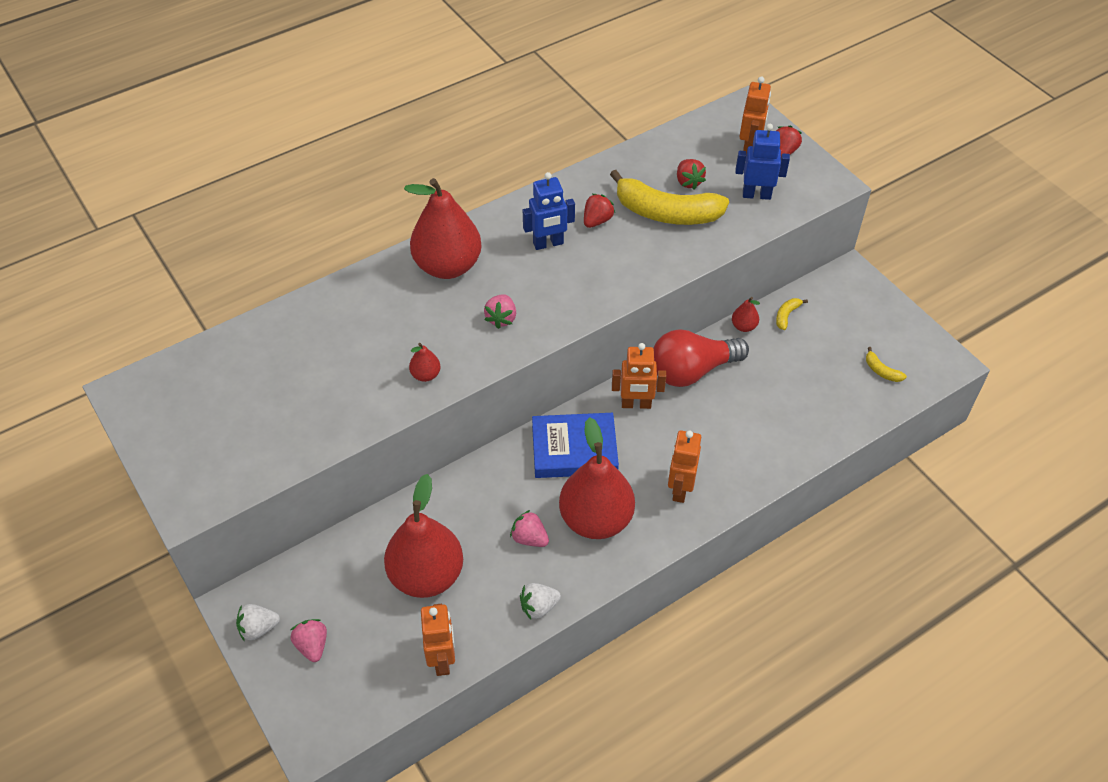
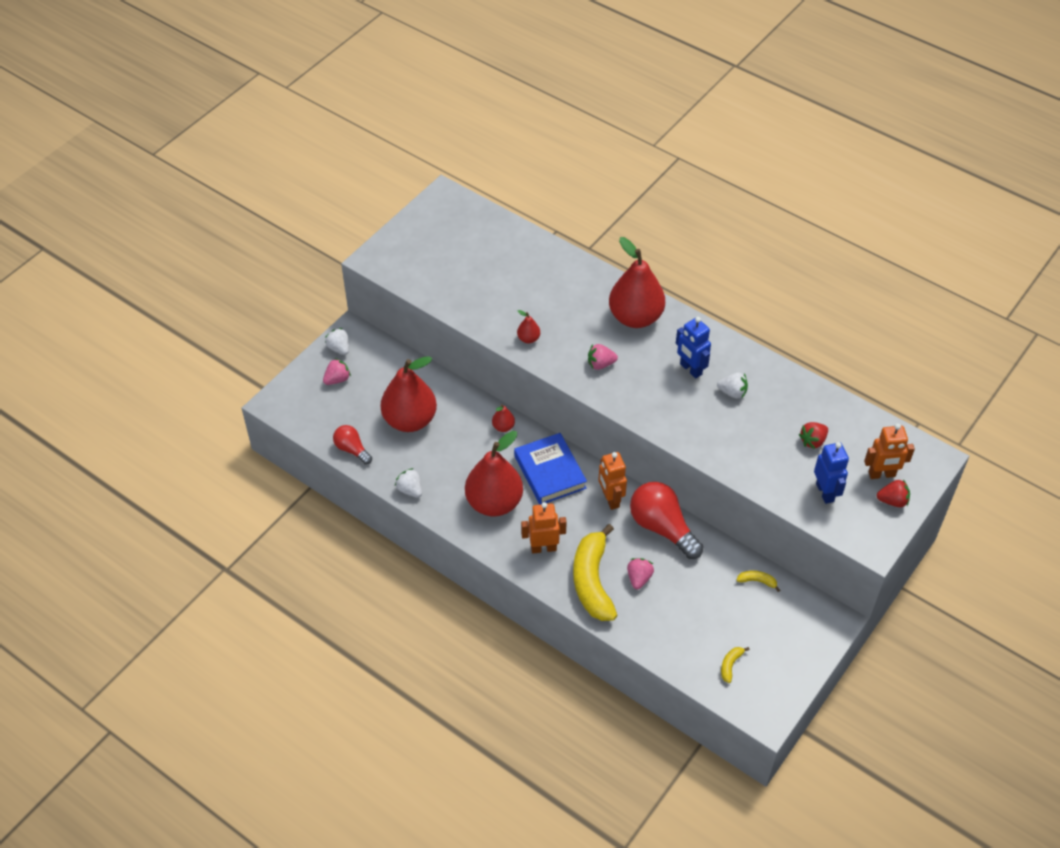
camera: 70 degrees right, 0 degrees up
(442, 659) = (352, 449): orange robot -> red light bulb
(529, 538) = (462, 468): pink strawberry -> pink strawberry (639, 578)
(597, 221) = (732, 392): red strawberry -> white strawberry
(666, 213) = (767, 435): yellow banana -> yellow banana (592, 581)
(743, 326) = (728, 553): red pear -> red pear (503, 427)

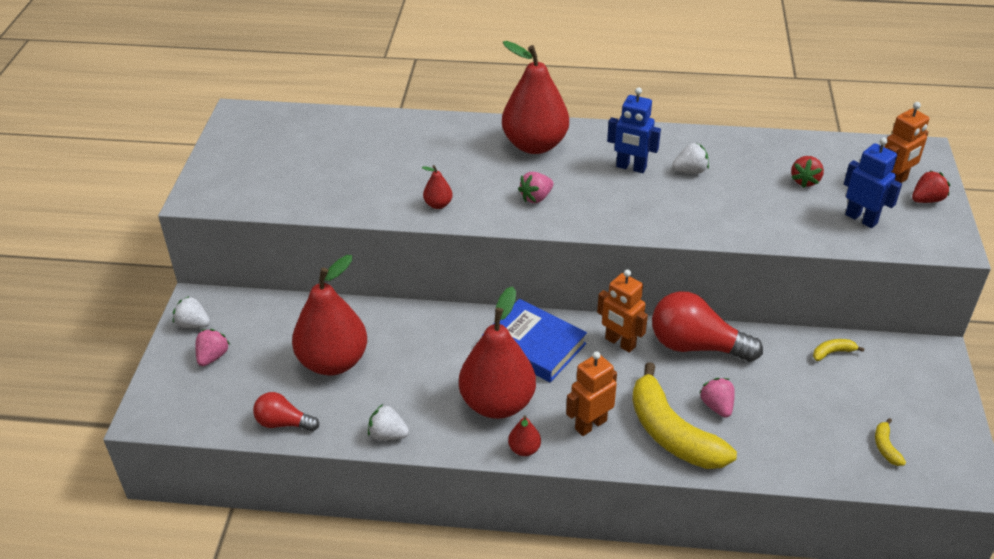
camera: 30 degrees left, 10 degrees down
(503, 427) = (447, 323): red pear -> red pear (524, 449)

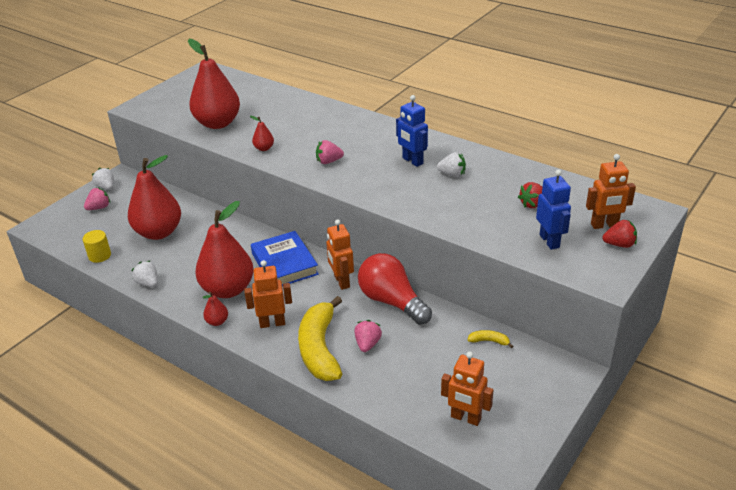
camera: 30 degrees right, 5 degrees down
(283, 423) = (99, 256): red light bulb -> yellow cylinder
(535, 145) = (362, 131): red pear -> red pear (218, 123)
(885, 447) = (465, 418): yellow banana -> orange robot

